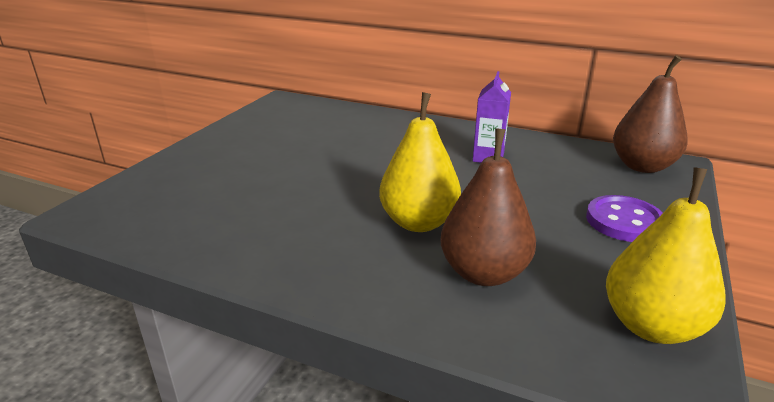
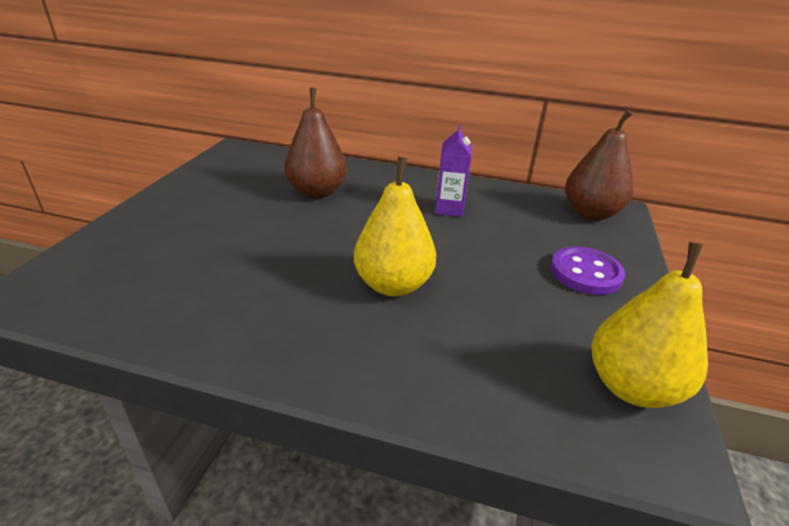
camera: 10 degrees left, 5 degrees up
(484, 273) = (466, 339): brown pear -> brown pear (317, 192)

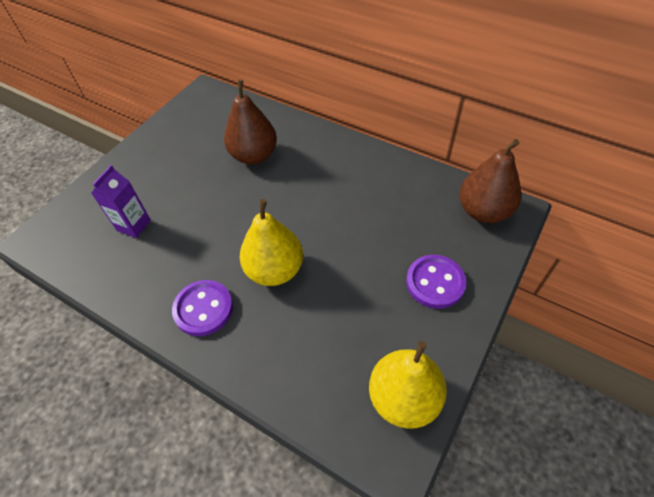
camera: 20 degrees right, 20 degrees up
(314, 336) = (203, 309): none -> purple button
(449, 209) = (356, 189): purple carton -> purple carton (134, 225)

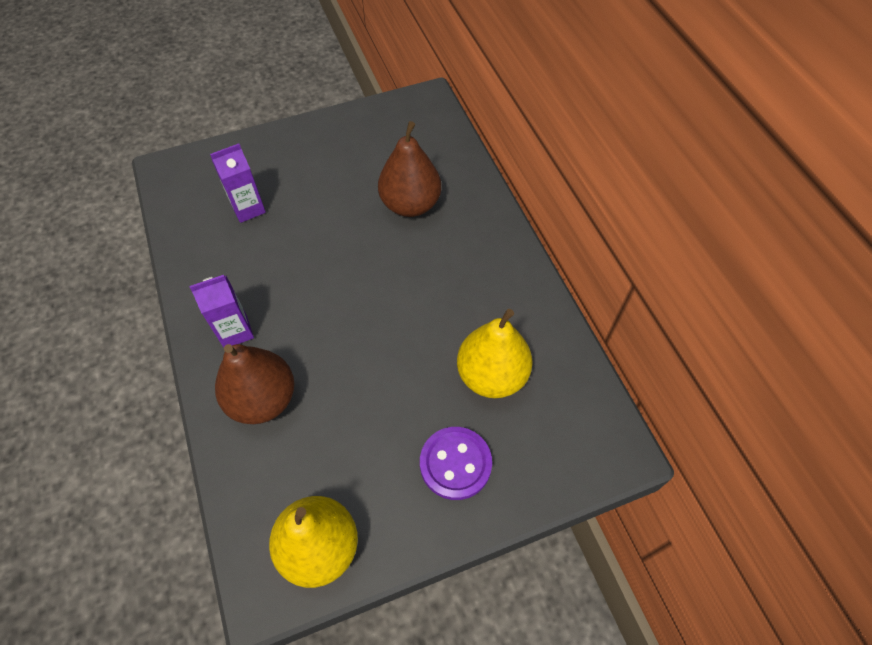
camera: 35 degrees right, 5 degrees up
(203, 309) = (235, 331): purple button -> purple carton
(275, 270) = (323, 339): yellow pear -> yellow pear (492, 375)
(483, 211) = (583, 427): brown pear -> brown pear (263, 399)

